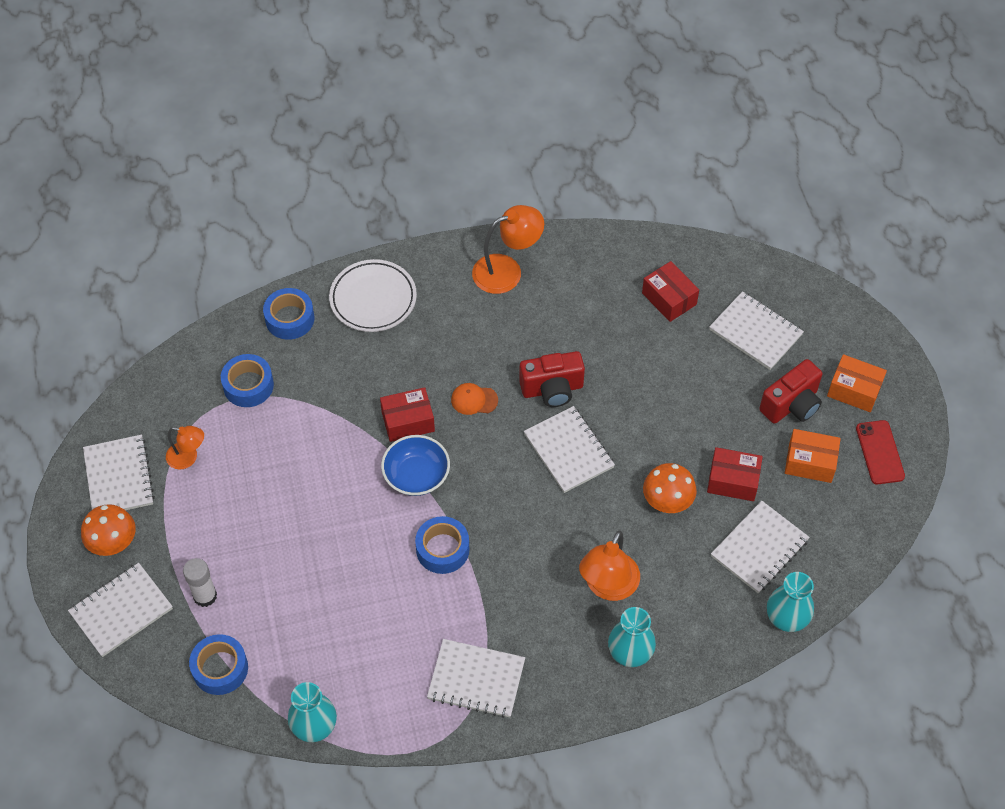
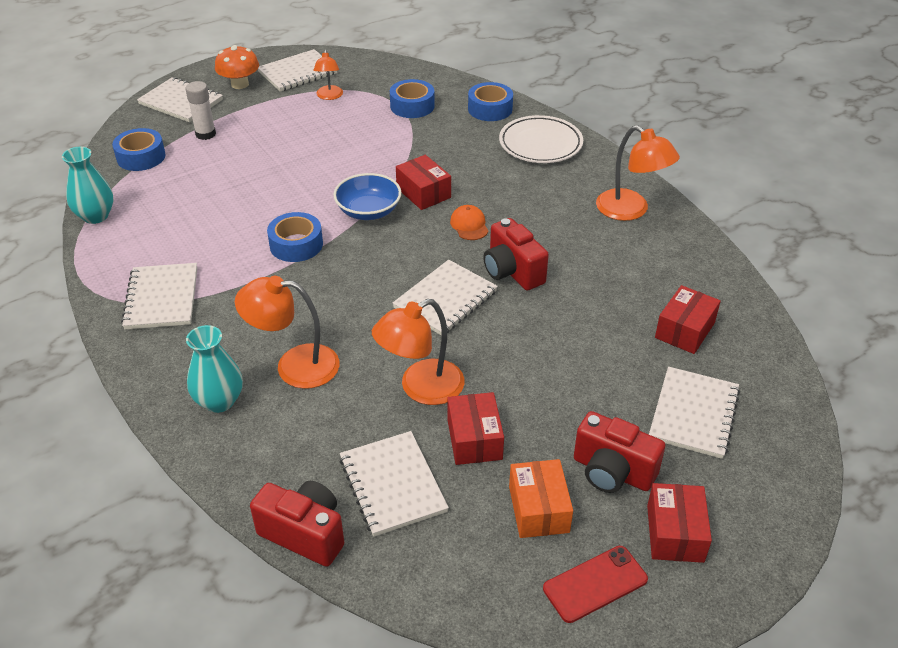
camera: 70 degrees right, 15 degrees down
(667, 500) = (421, 388): orange mushroom -> orange lamp
(759, 548) = (392, 485): white notebook -> white notebook turned 45 degrees clockwise
(786, 618) = (304, 534): turquoise vase -> red camera
(854, 390) = (675, 533): orange box -> red box

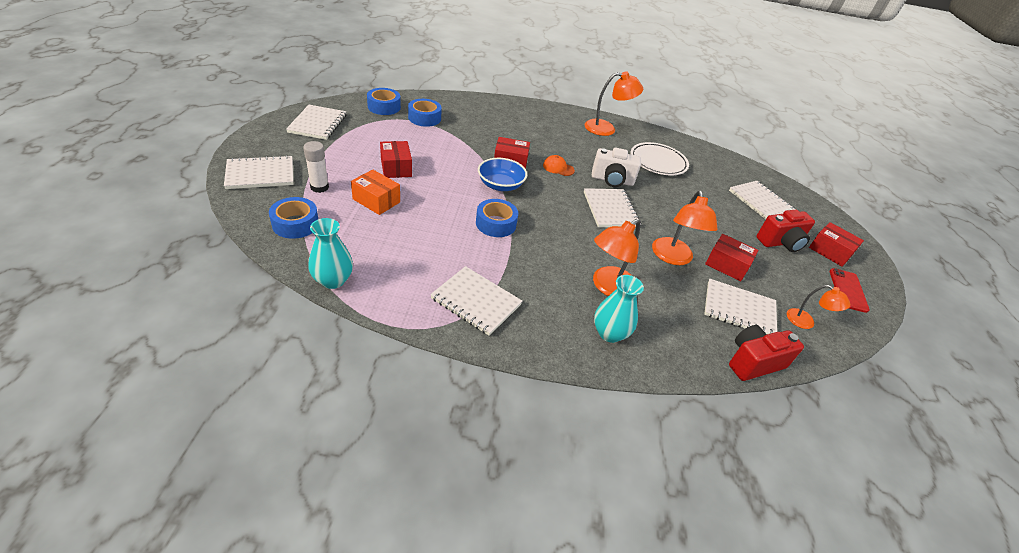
camera: 55 degrees left, 0 degrees up
(240, 84) = (287, 145): orange mushroom -> none
(329, 96) = (365, 130): orange lamp -> orange lamp (806, 322)
(490, 109) = (468, 104): blue tape -> blue tape (384, 107)
(512, 272) = (612, 180): red camera -> white camera
(538, 509) = (790, 276): orange box -> orange box (376, 200)
(540, 144) = (521, 113): white plate -> white plate (658, 162)
(685, 330) = (705, 170): red box -> red box (396, 168)

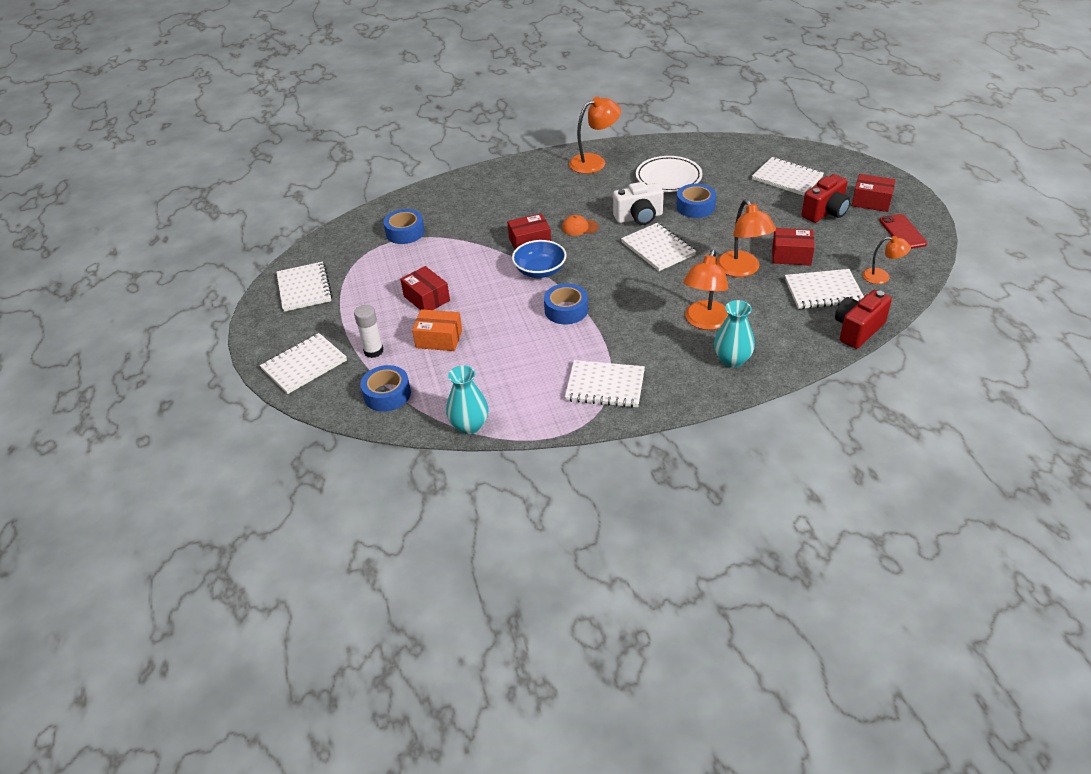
camera: 15 degrees left, 0 degrees up
(384, 107) = (352, 239): blue tape -> blue tape (695, 207)

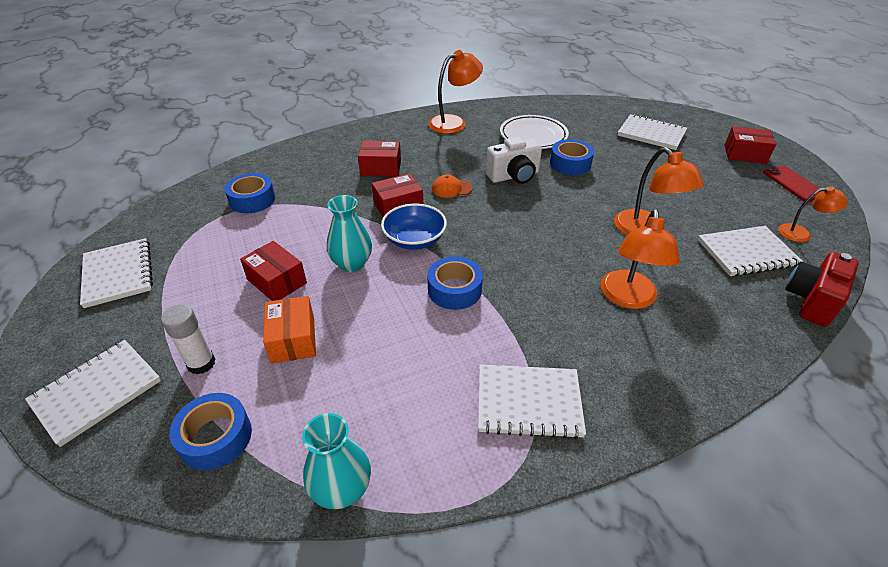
camera: 10 degrees left, 0 degrees up
(439, 339) = (293, 339): orange box -> orange box turned 75 degrees clockwise
(658, 249) = (544, 209): white notebook -> none
(732, 360) = (681, 351): turquoise vase -> turquoise vase (352, 264)
(791, 255) = (692, 212): red box -> red box (381, 168)
(825, 212) = (705, 166): red camera -> none

